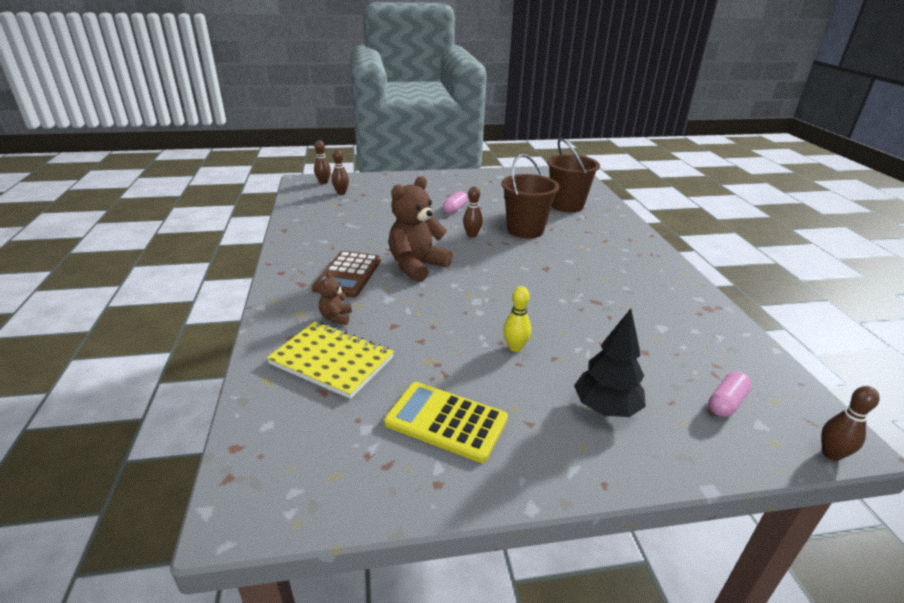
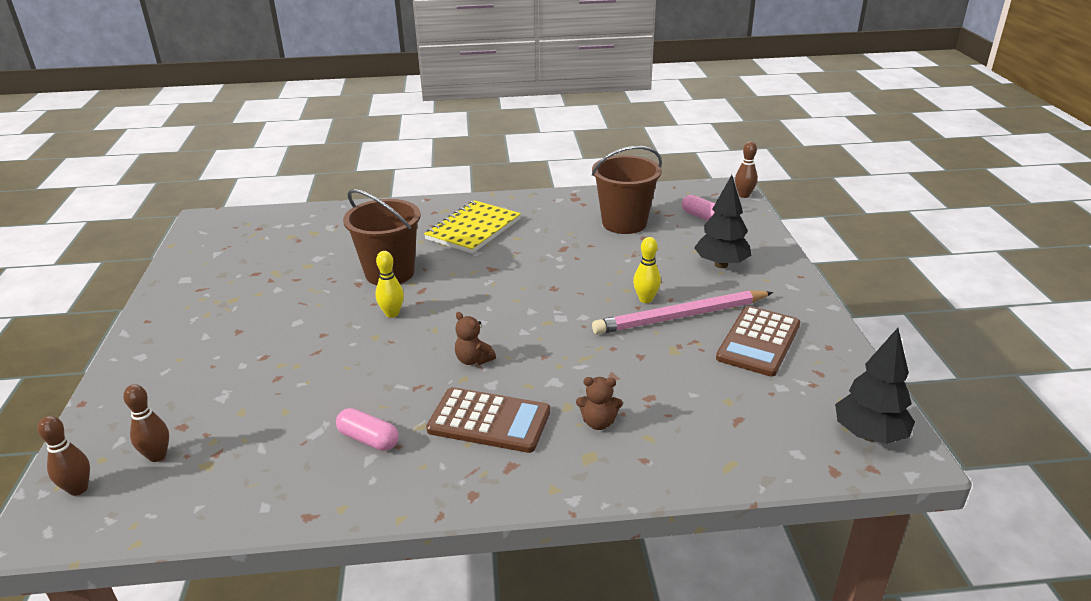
camera: 85 degrees left, 0 degrees up
(275, 487) = (869, 435): none -> black tree
(332, 361) = (685, 418): yellow notebook -> yellow notebook (473, 229)
(417, 266) = (473, 360): brown teddy bear -> brown teddy bear, size x0.47
(446, 421) = (758, 341): yellow calculator -> brown calculator
(455, 209) = (297, 325): pink capsule -> pink capsule (368, 439)
(472, 235) = (392, 313): brown bowling pin -> yellow bowling pin
(487, 368) = (681, 316): none -> pink pencil
(566, 205) = (325, 237): brown bucket -> brown bucket (624, 223)

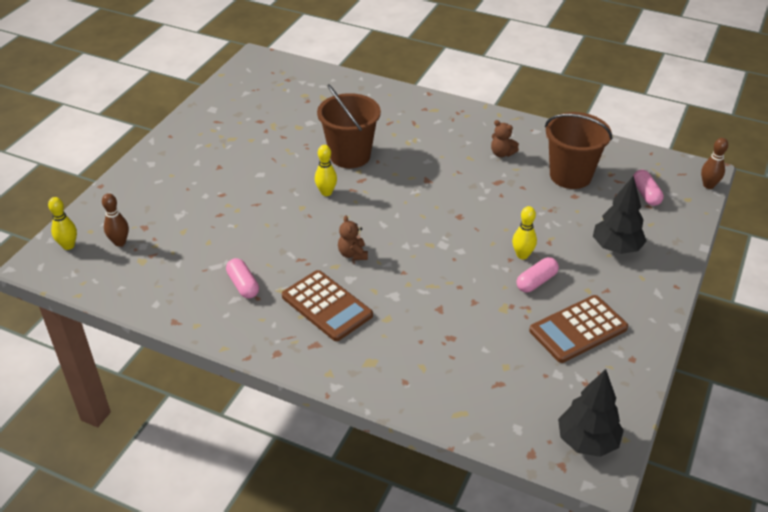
camera: 30 degrees right, 10 degrees up
(78, 489) = (68, 246): brown bowling pin -> yellow bowling pin
(473, 229) = (442, 137): yellow notebook -> none
(598, 422) = (398, 340): brown teddy bear -> brown teddy bear (502, 153)
(681, 316) = (536, 281): pink pencil -> pink capsule

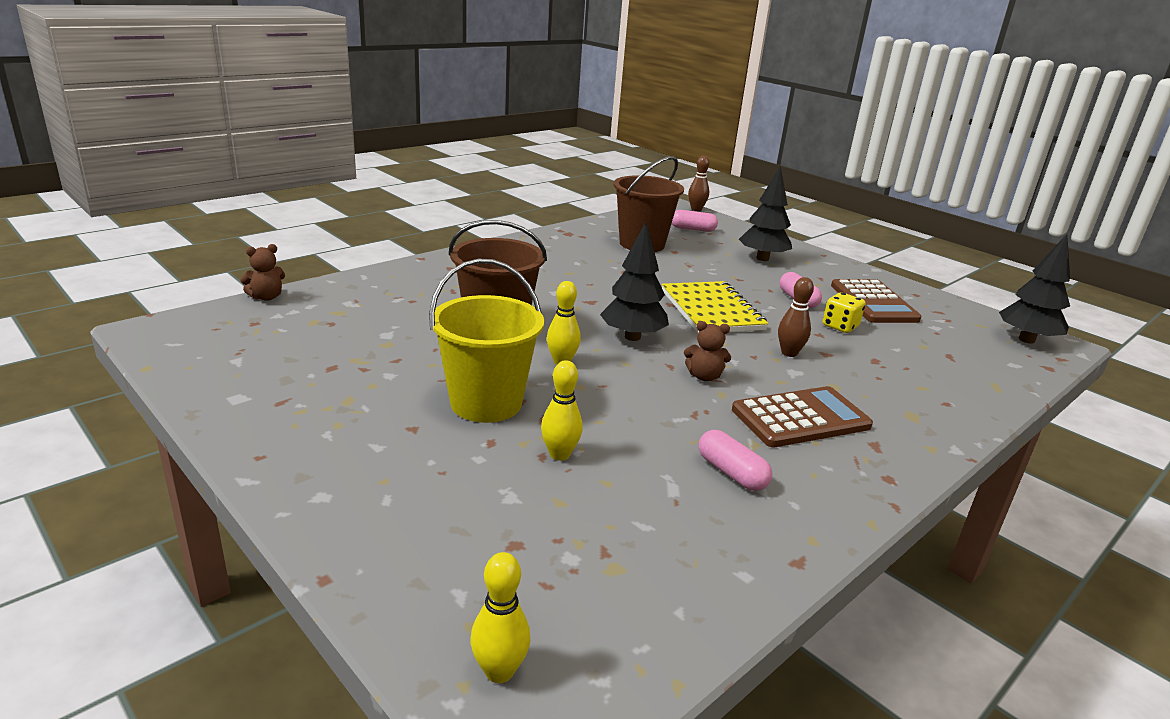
camera: 70 degrees left, 15 degrees down
(120, 242) = (540, 586): brown bowling pin -> brown bowling pin (789, 353)
(243, 285) = (731, 473): pink capsule -> pink capsule turned 60 degrees clockwise
(258, 180) = (486, 403): none -> yellow bucket
(386, 211) = (632, 337): none -> black tree
(466, 238) = (711, 310): none -> yellow notebook
(501, 312) = (840, 326): none -> yellow dice
(502, 153) = (577, 258): brown teddy bear -> brown teddy bear (266, 297)
(522, 255) = (754, 294): yellow bowling pin -> yellow bowling pin (559, 454)

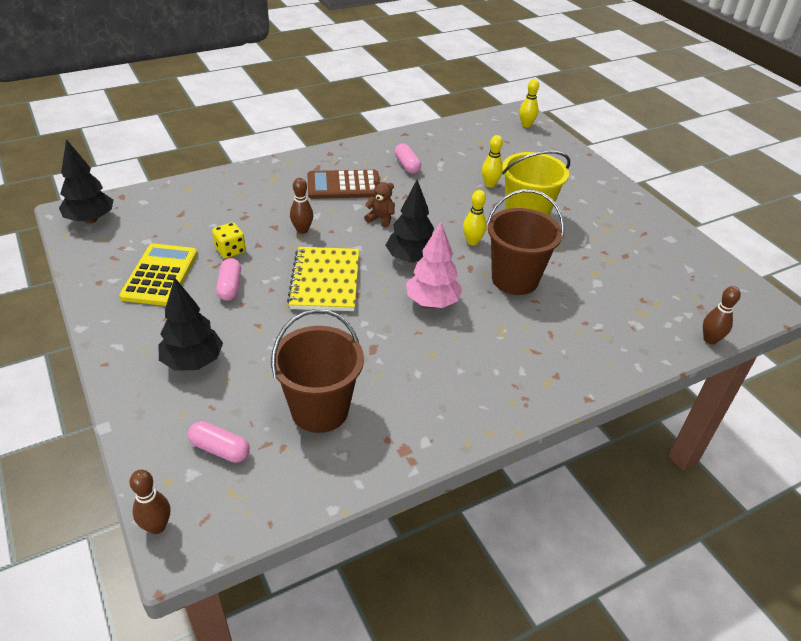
camera: 165 degrees left, 15 degrees up
(266, 297) = (710, 339): brown teddy bear -> brown bowling pin
(586, 303) = (432, 302): none -> pink tree
(873, 302) = (160, 275): brown calculator -> yellow calculator

